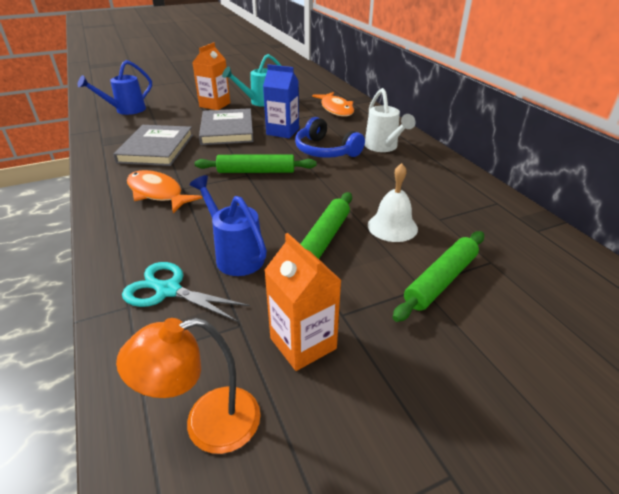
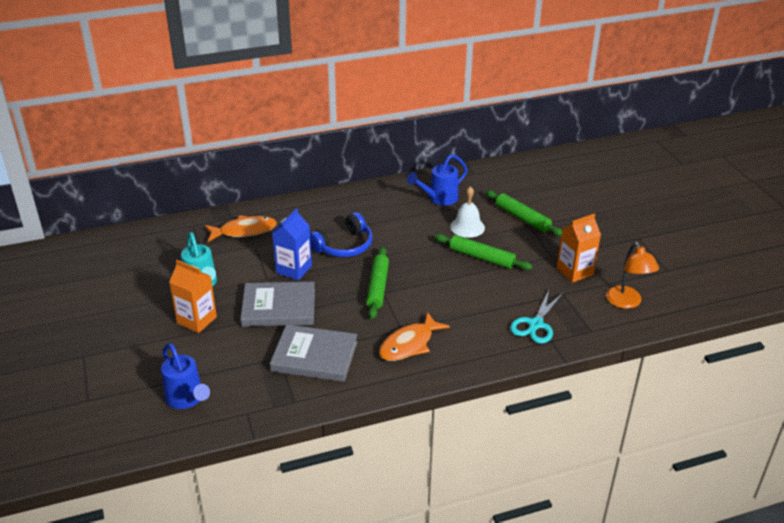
camera: 85 degrees left, 0 degrees up
(235, 255) = (498, 297): blue watering can -> blue watering can (439, 199)
(383, 147) = (344, 214): white watering can -> none

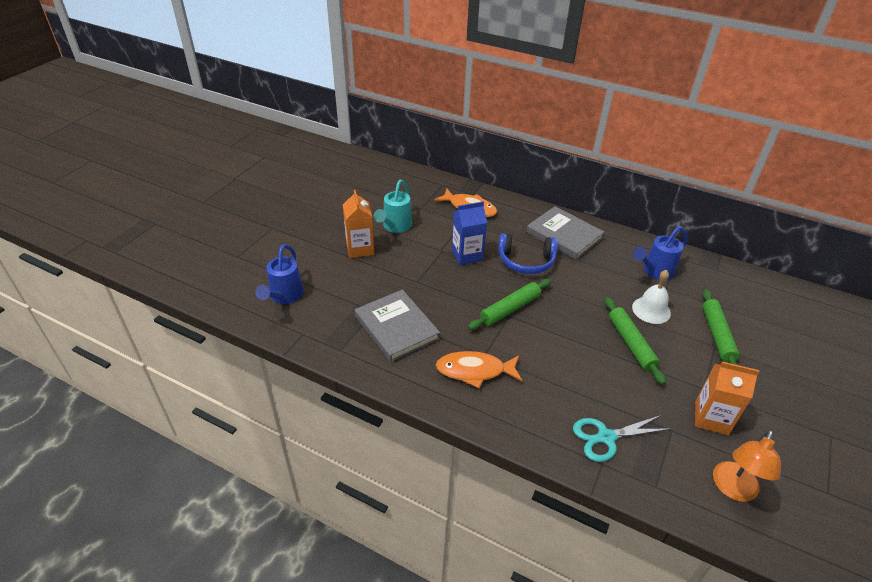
camera: 45 degrees right, 5 degrees up
(279, 307) = (421, 275): grey book -> grey book (564, 235)
(439, 199) = (655, 271): blue watering can -> blue watering can turned 45 degrees counterclockwise

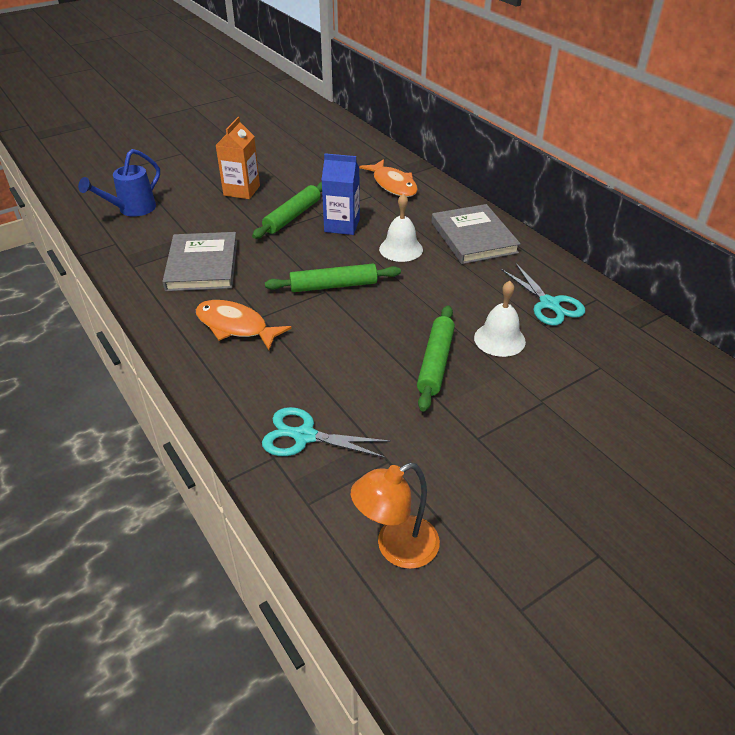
camera: 30 degrees right, 0 degrees up
(395, 227) = (296, 181): turquoise watering can -> none
(526, 261) = (401, 249): blue headphones -> white bell
(655, 271) = (549, 304): blue watering can -> turquoise scissors
(711, 418) = (451, 469): orange carton -> none
(717, 335) = (558, 392): green rolling pin -> green rolling pin (292, 216)

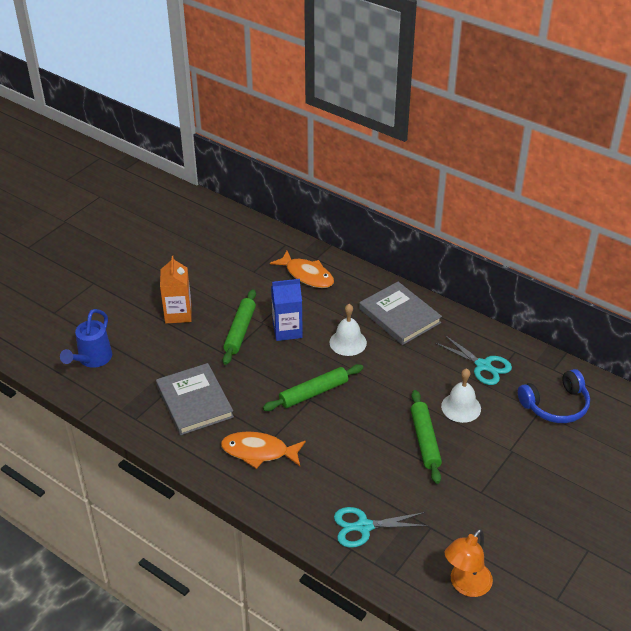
camera: 20 degrees left, 0 degrees up
(626, 366) = (555, 405): none -> blue headphones

